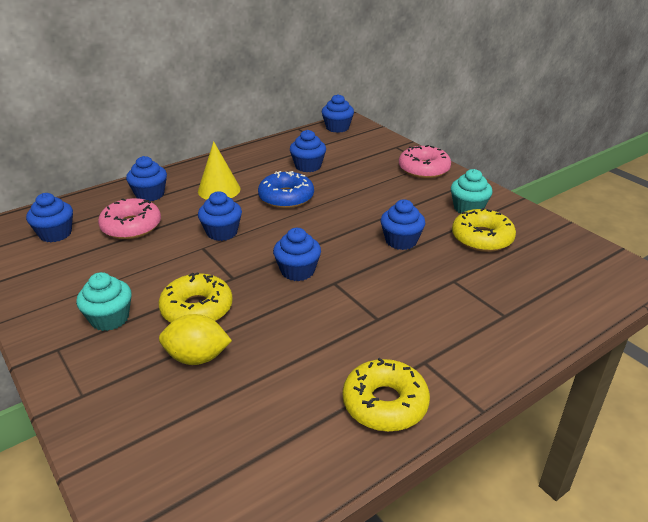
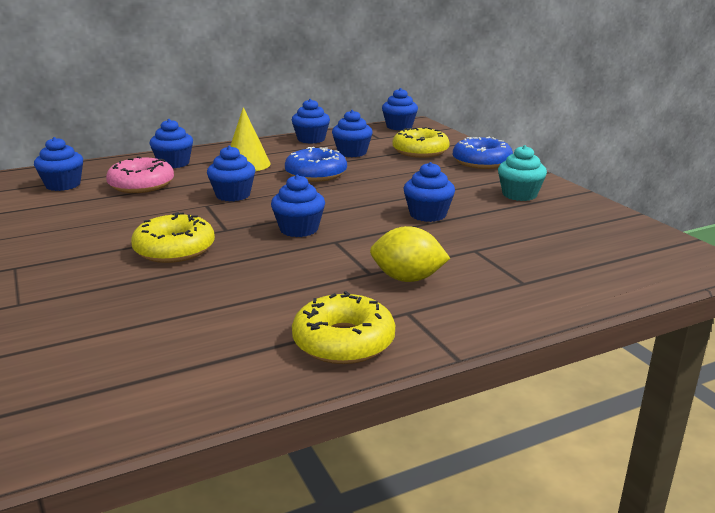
camera: 10 degrees right, 10 degrees down
(110, 318) = (80, 249): turquoise cupcake -> none
(197, 357) = (154, 286): yellow lemon -> yellow lemon (407, 279)
(265, 151) = (311, 139): none -> blue cupcake
(424, 169) = (481, 162): pink donut -> blue donut
(482, 238) = (524, 219): yellow donut -> yellow donut (420, 151)

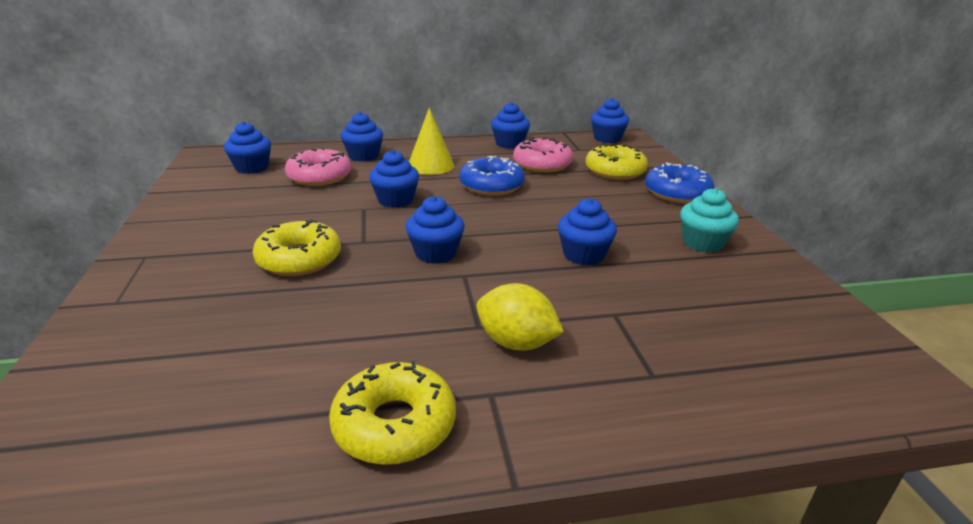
camera: 15 degrees right, 5 degrees up
(352, 153) = (542, 164): blue cupcake -> pink donut

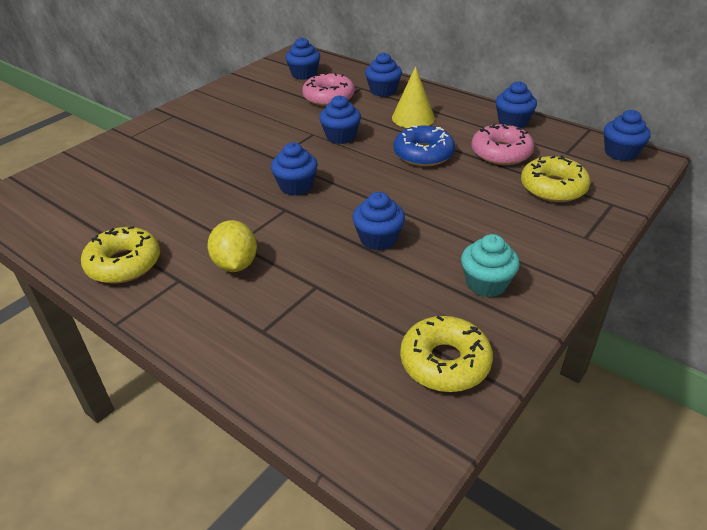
camera: 50 degrees right, 10 degrees up
(299, 259) = (228, 152): yellow donut -> yellow donut (445, 362)
(677, 193) = (566, 234): blue donut -> none

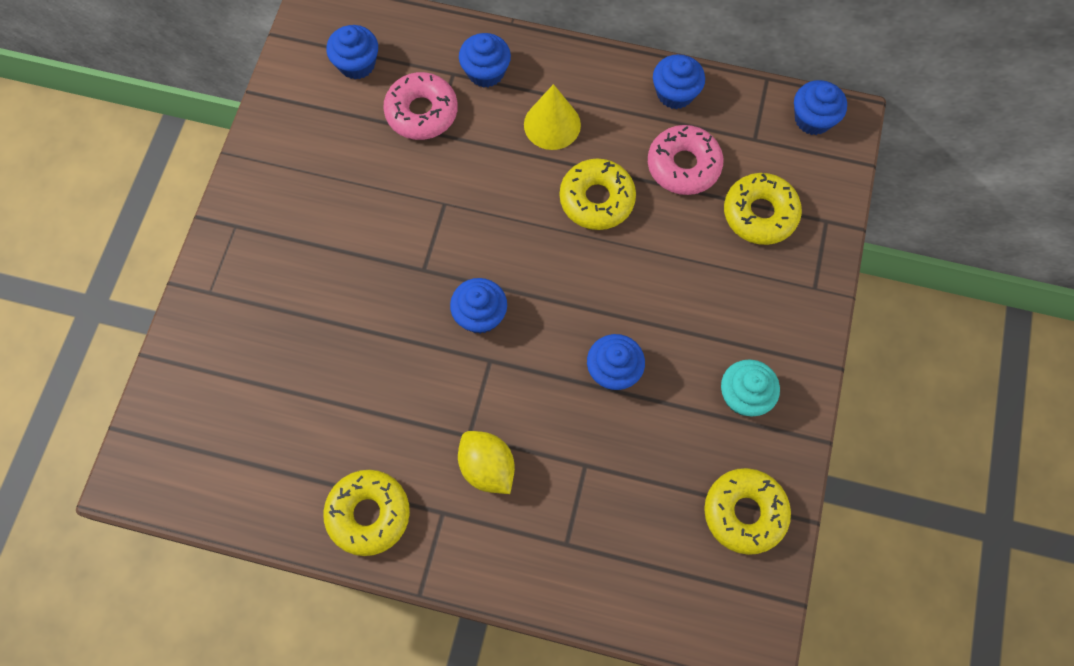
camera: 25 degrees left, 30 degrees up
(341, 136) = (482, 197): blue cupcake -> none
(423, 154) = (597, 199): blue donut -> yellow donut

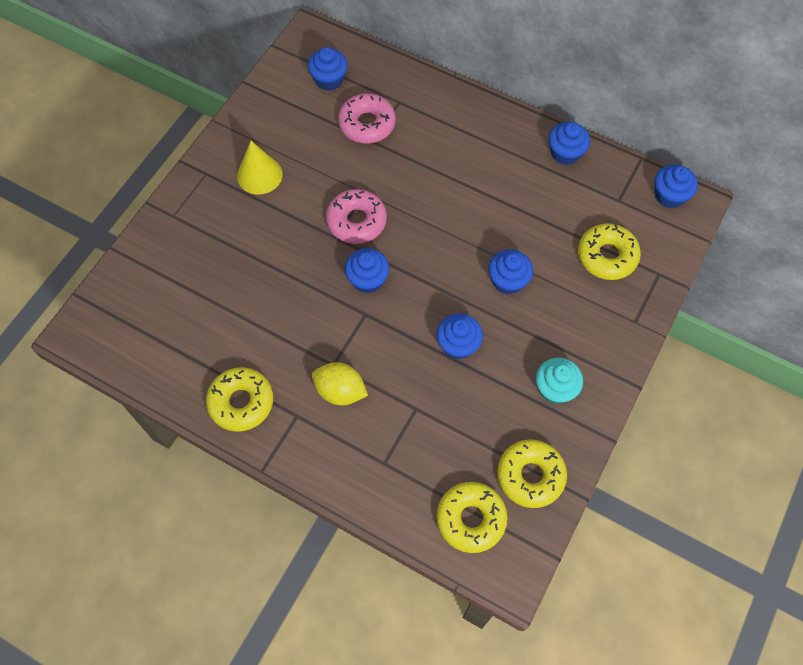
camera: 15 degrees right, 5 degrees down
(486, 72) = (424, 106): blue cupcake -> blue cupcake (508, 280)
(487, 467) = (340, 391): yellow lemon -> yellow lemon turned 45 degrees counterclockwise
(552, 124) = (463, 154): yellow cone -> yellow cone (259, 175)
(597, 199) = (481, 216): yellow donut -> yellow donut (471, 519)
(683, 165) = (556, 207): pink donut -> pink donut (356, 221)

